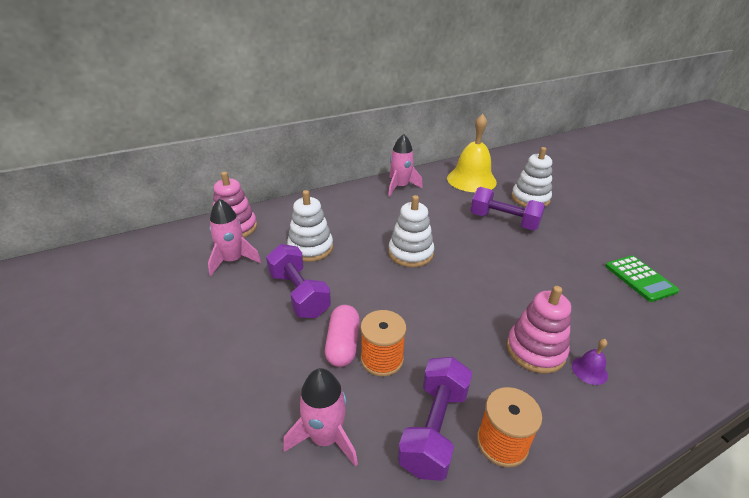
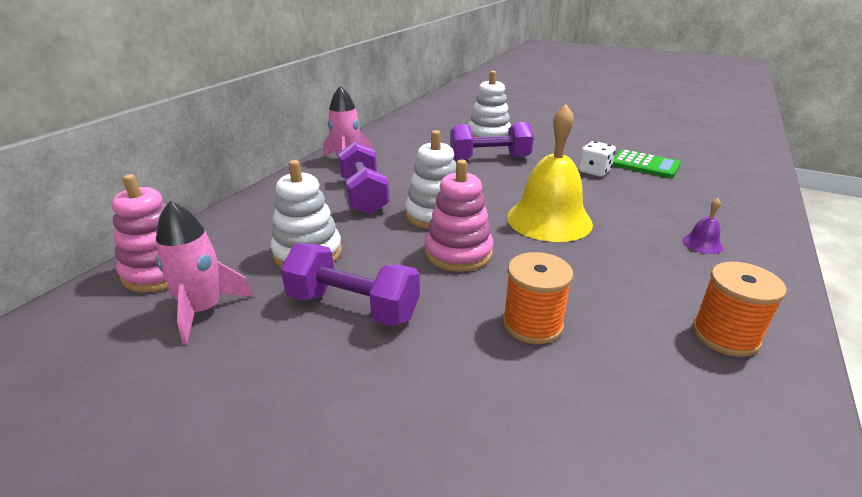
camera: 35 degrees left, 5 degrees down
(325, 437) = (578, 439): pink rocket -> none
(343, 344) = (473, 332): pink capsule -> none
(434, 429) = (662, 359): purple dumbbell -> purple dumbbell (364, 196)
(471, 180) = (415, 135): yellow bell -> yellow bell (549, 220)
(535, 350) = (647, 248): pink stacking toy -> pink stacking toy (458, 253)
(581, 266) = (594, 171): none -> white dice

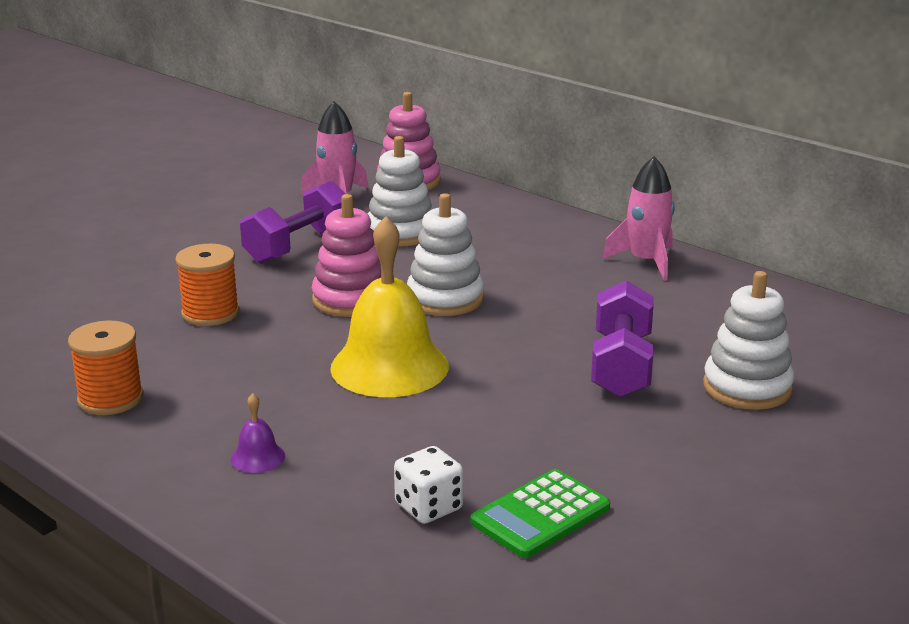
camera: 105 degrees right, 5 degrees down
(364, 196) = (521, 265): purple dumbbell -> none
(594, 171) = (532, 449): white dice -> white dice (429, 507)

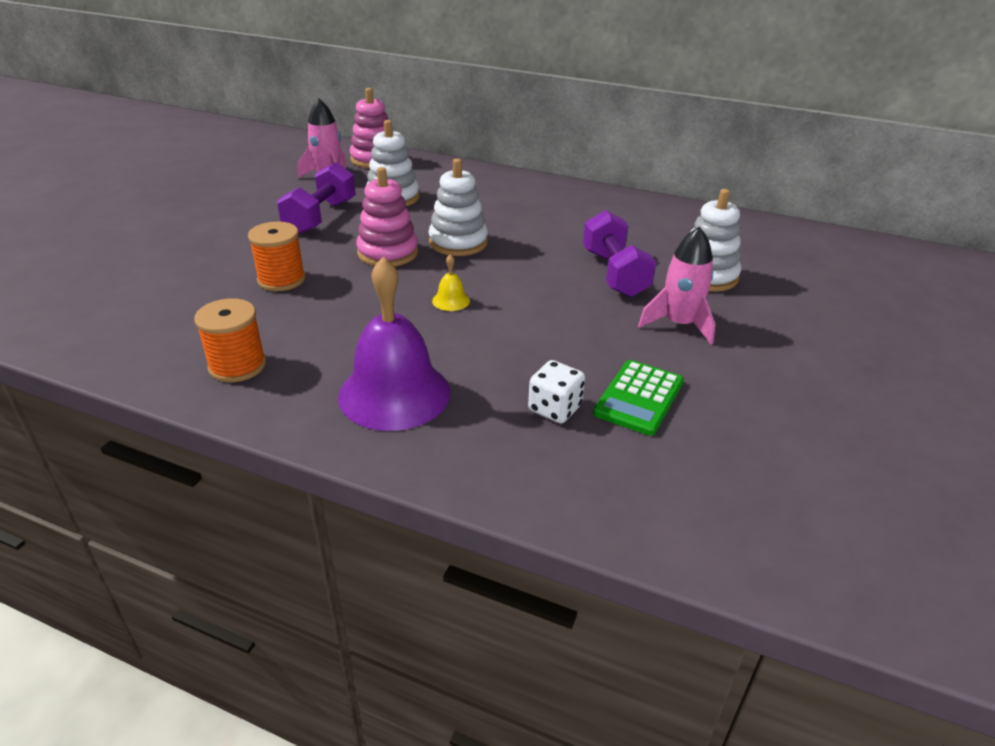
camera: 20 degrees left, 10 degrees up
(258, 457) = (394, 393): purple bell -> purple bell, size x2.45
(389, 366) = (451, 300): yellow bell -> yellow bell, size x0.41
(646, 262) = (578, 197): pink rocket -> pink rocket (679, 324)

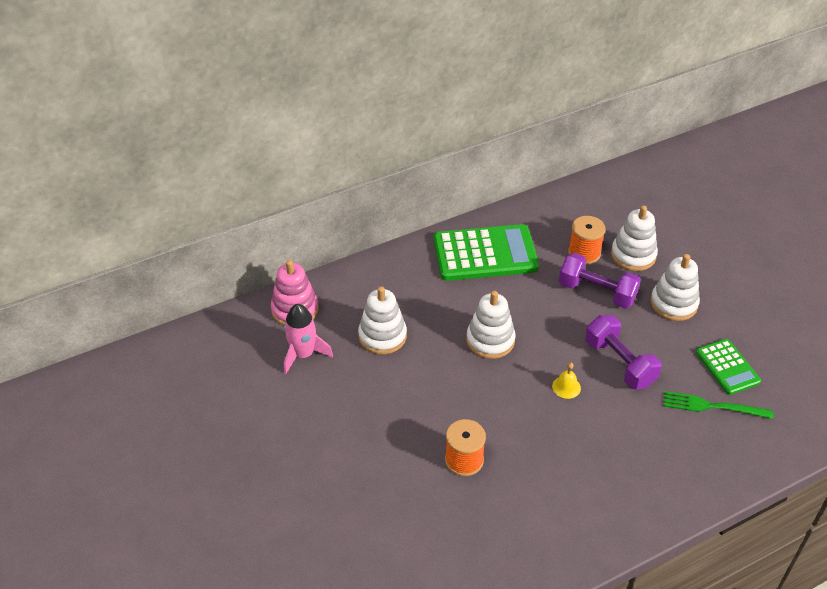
camera: 50 degrees left, 10 degrees up
(237, 366) = (563, 528): orange spool -> orange spool (584, 253)
(320, 217) = (379, 394): purple dumbbell -> purple dumbbell (619, 363)
(388, 253) = (473, 385): pink stacking toy -> none
(394, 393) = (649, 466): purple bell -> none
(554, 408) = (712, 406): white dice -> green fork
(566, 205) = (485, 254): none -> green calculator
(679, 324) = (673, 304): pink rocket -> white stacking toy

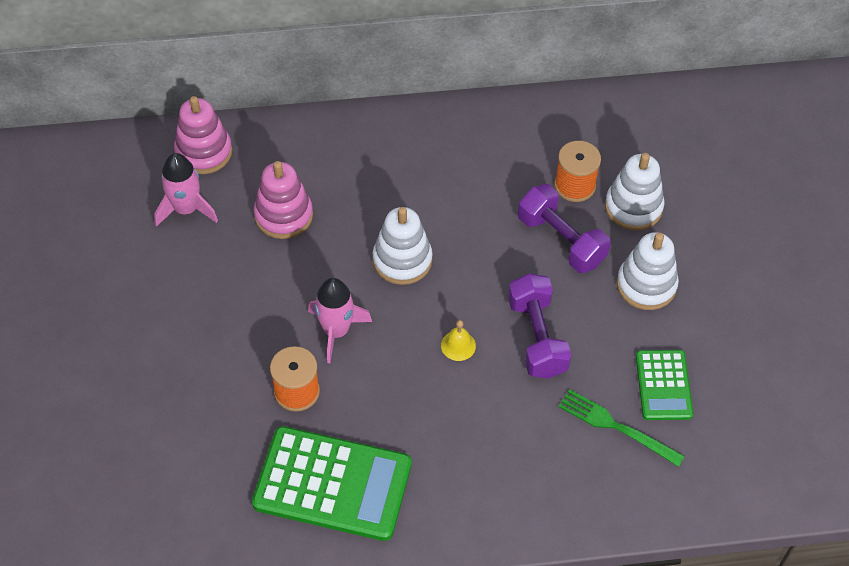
camera: 20 degrees right, 10 degrees up
(382, 336) = (283, 215): white stacking toy -> pink stacking toy
(469, 406) = (336, 331): none -> pink rocket
(485, 254) = (455, 150): green calculator -> green calculator (333, 484)

